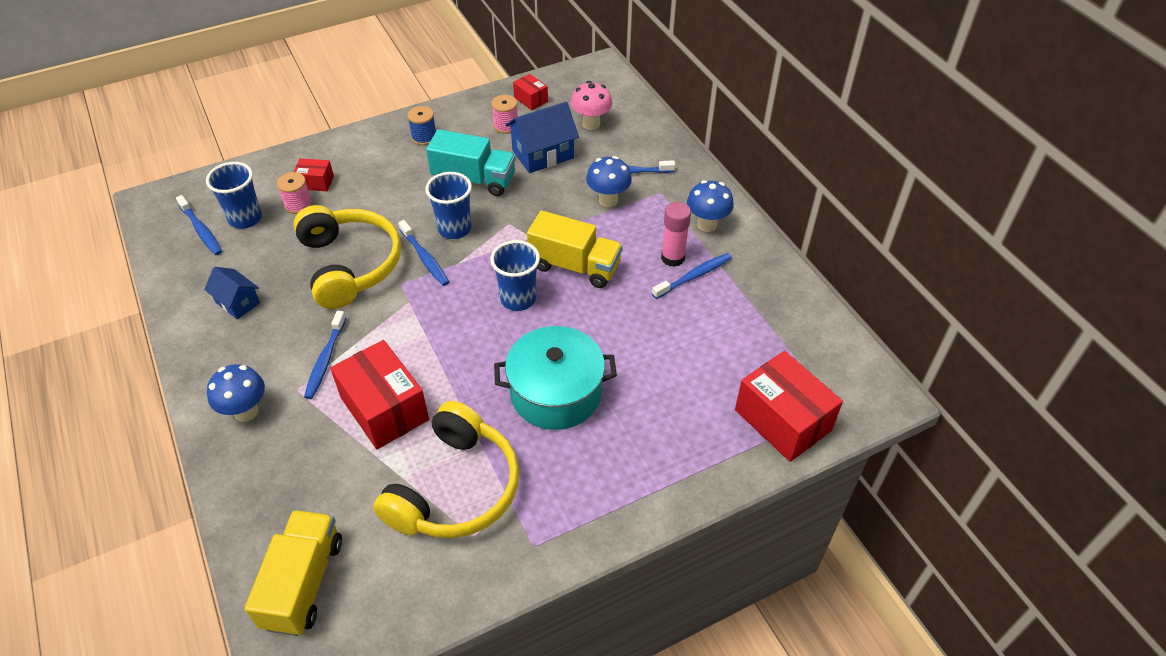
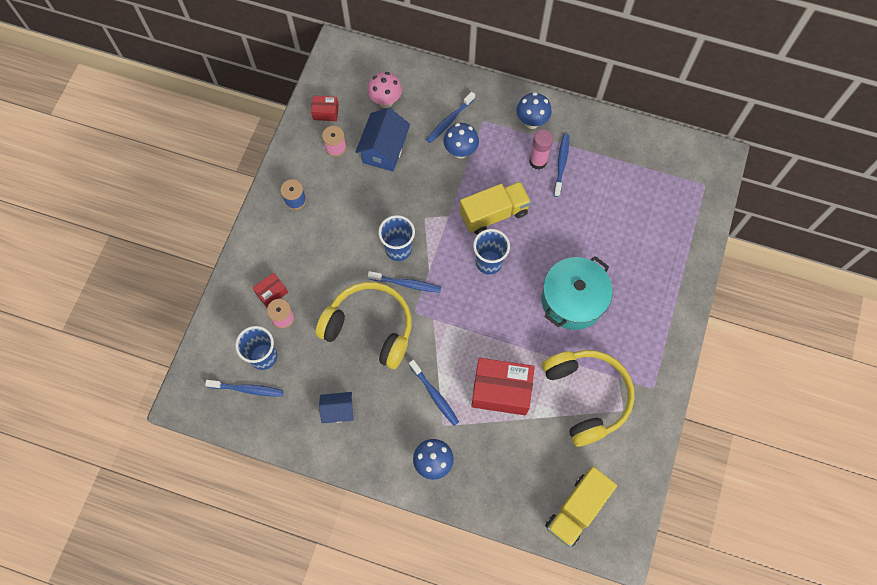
camera: 45 degrees left, 20 degrees up
(303, 583) = (577, 509): yellow truck -> yellow truck turned 105 degrees counterclockwise
(474, 179) = (366, 205): turquoise truck -> none
(782, 420) = (689, 214): red box -> none

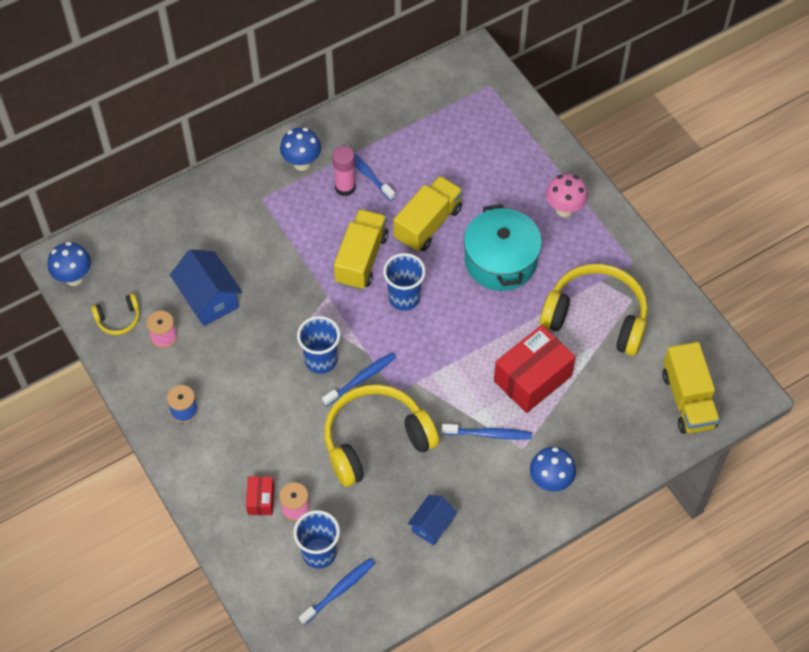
camera: 50 degrees left, 10 degrees down
(325, 112) = (118, 319): red box -> yellow headphones
(386, 101) = (160, 261): pink mushroom -> pink mushroom (564, 209)
(449, 121) = (234, 225): blue toothbrush -> none
(460, 151) = (274, 239): blue mushroom -> blue mushroom (74, 278)
(558, 232) = (428, 224): none -> yellow truck

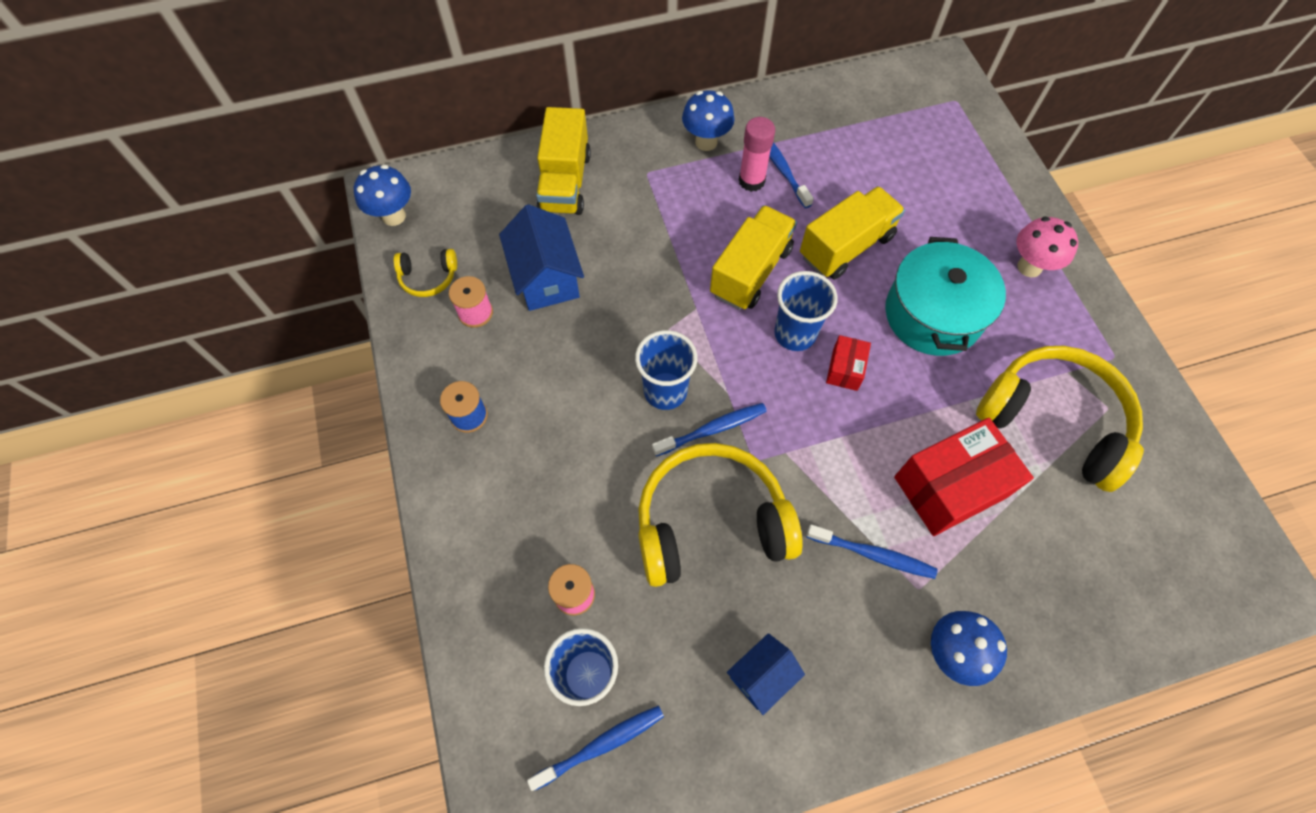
camera: 15 degrees right, 5 degrees up
(261, 500) = (530, 569): red box -> red box (845, 369)
(688, 400) = (1177, 577): yellow truck -> yellow truck (565, 182)

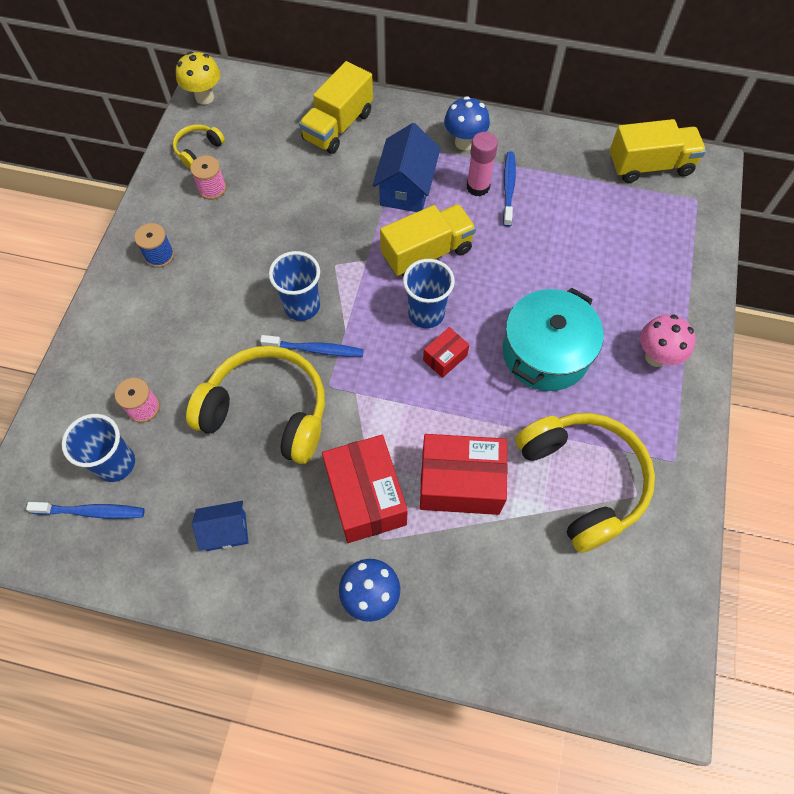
camera: 30 degrees right, 0 degrees up
(394, 216) = (204, 97): blue mushroom -> yellow mushroom
(428, 277) = (198, 150): yellow headphones -> yellow headphones turned 105 degrees clockwise
(546, 278) = (276, 187): blue house -> blue house (406, 188)
(846, 247) = (515, 270): yellow truck -> yellow truck (650, 166)
(873, 554) = (365, 497): blue toothbrush -> red box

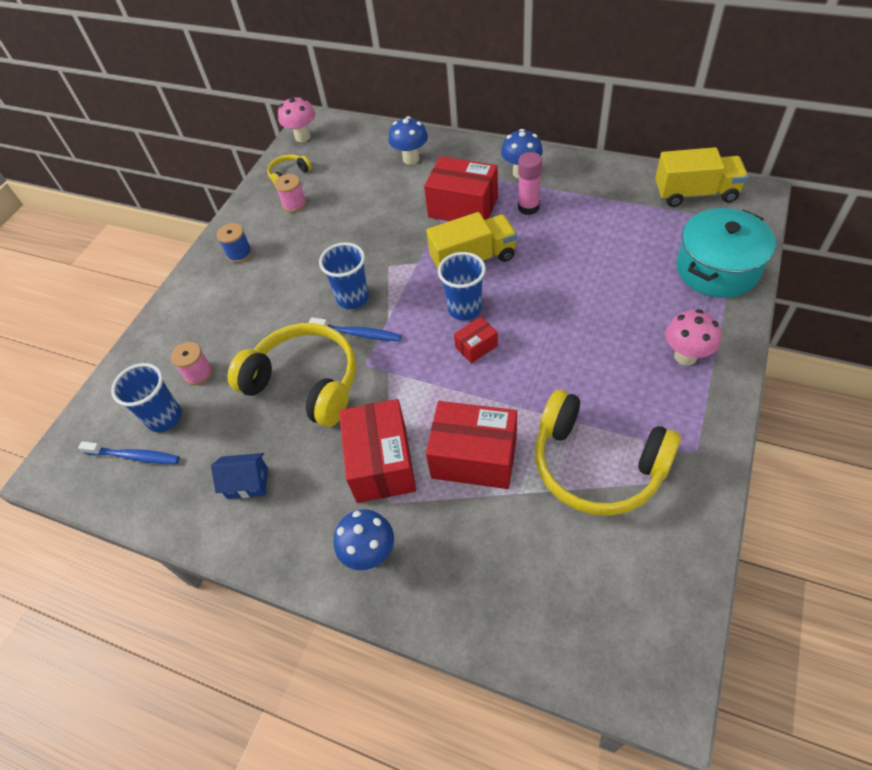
camera: 15 degrees right, 10 degrees down
(204, 97) = (302, 137): yellow mushroom -> pink mushroom
(338, 126) = (411, 159): yellow truck -> blue mushroom
(406, 188) = (463, 207): blue house -> red box
(508, 188) = (557, 209): blue toothbrush -> none
(545, 353) = (574, 347): turquoise pot -> turquoise pot (717, 269)
(582, 481) = (597, 464): yellow headphones -> yellow headphones turned 135 degrees clockwise

